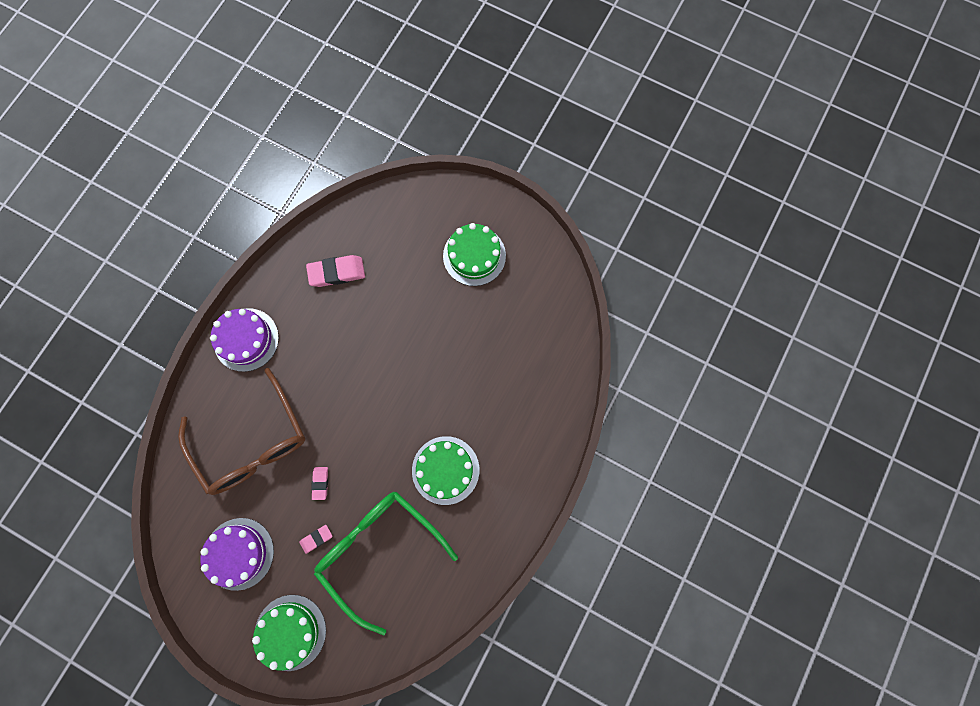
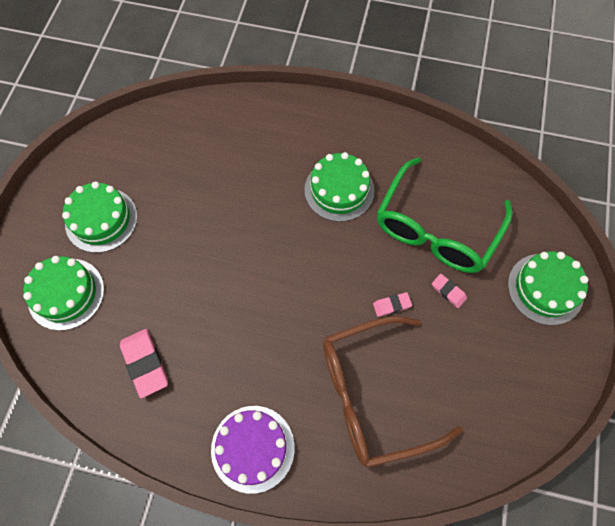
camera: 105 degrees left, 10 degrees down
(239, 553) = (494, 368): purple cake -> none
(253, 442) = (373, 395): brown glasses -> brown glasses turned 150 degrees counterclockwise
(414, 221) = (66, 294): none -> green cake

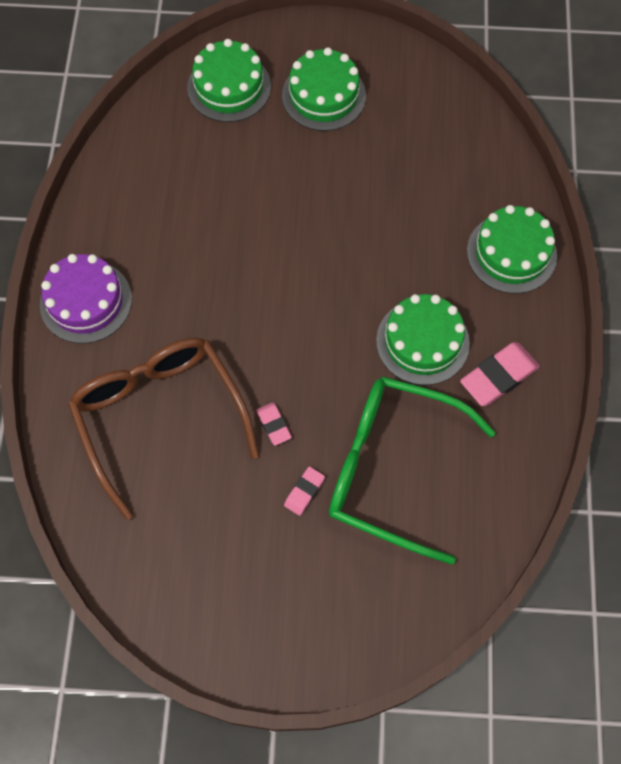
camera: 80 degrees right, 0 degrees up
(145, 363) = (163, 180): pink eraser -> pink eraser (498, 376)
(545, 289) = (331, 619): green cake -> green cake (511, 253)

